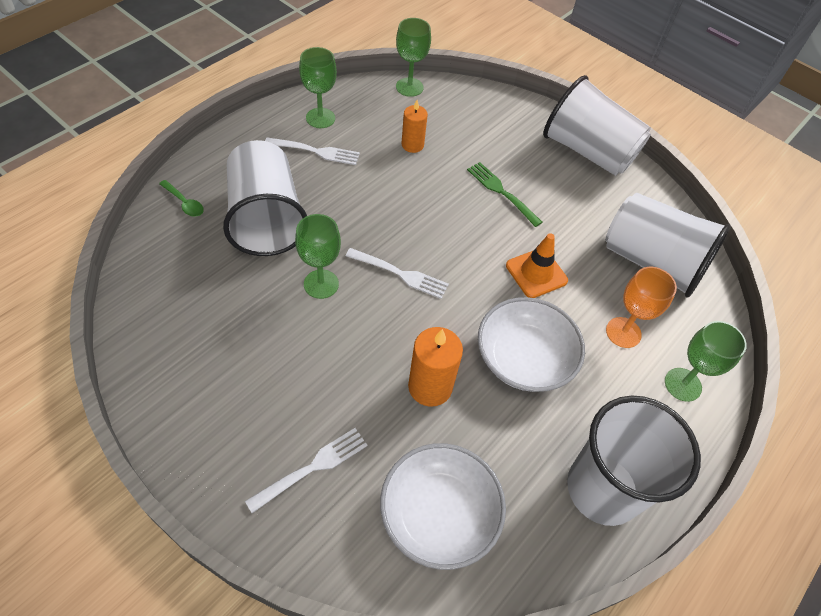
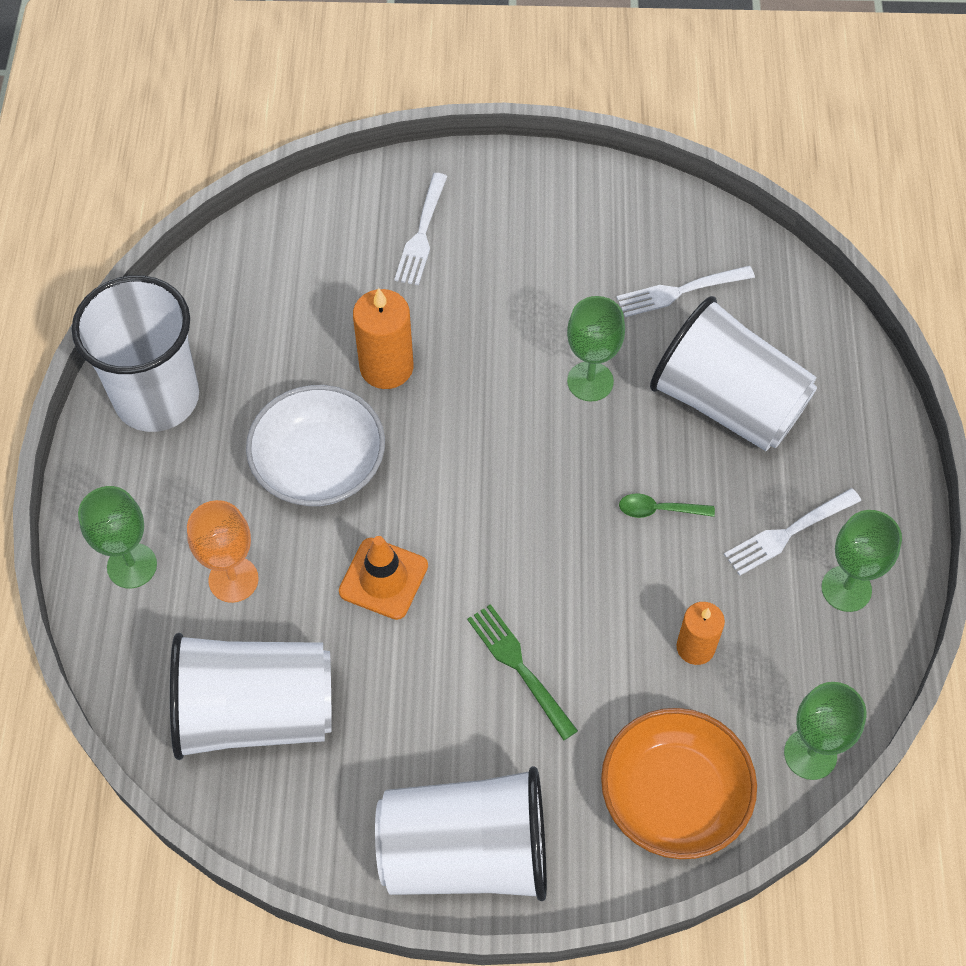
camera: 145 degrees right, 5 degrees up
(184, 203) = (825, 353): green spoon -> green spoon (659, 510)
(400, 274) = (526, 456): white fork -> white fork (680, 291)
(439, 514) = (287, 277): white bowl -> none
(480, 112) = (673, 796): none -> orange bowl
(501, 192) = (519, 667): green fork -> green fork turned 135 degrees counterclockwise

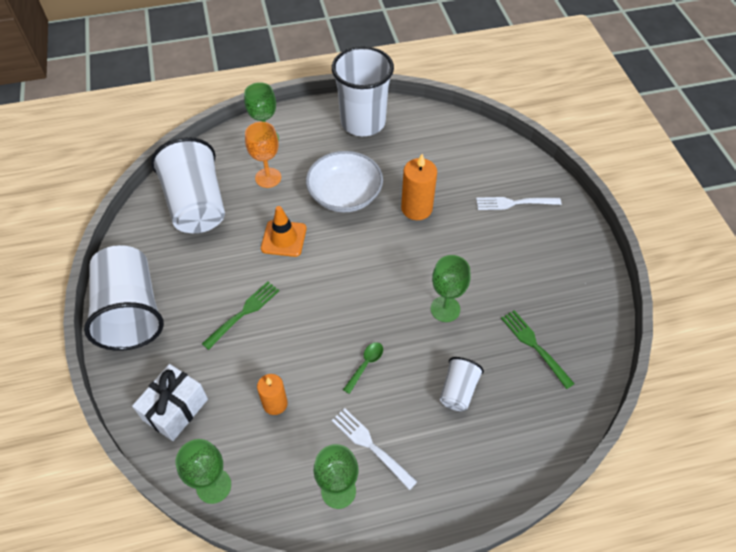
camera: 75 degrees right, 5 degrees down
(659, 510) = (365, 365): green spoon -> green spoon turned 45 degrees clockwise
(673, 796) = (175, 409): orange bowl -> white gift
(680, 291) = (534, 346): white fork -> green fork
(727, 403) = (458, 390): white cup -> white cup, size x0.48

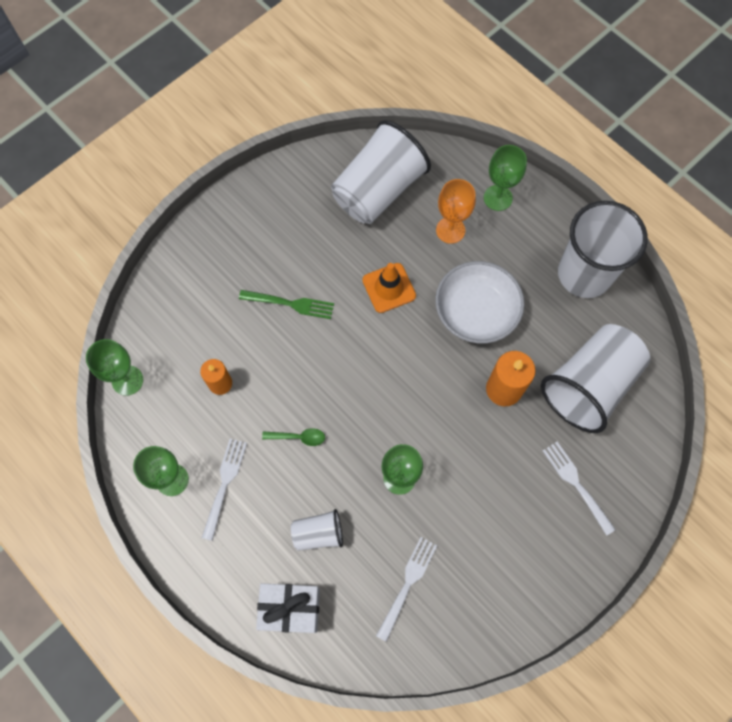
camera: 60 degrees right, 15 degrees up
(131, 312) = (239, 215): white cup -> white cup (589, 385)
(175, 409) = (173, 309): white gift -> white gift (290, 608)
(534, 346) = (407, 584): green fork -> white fork

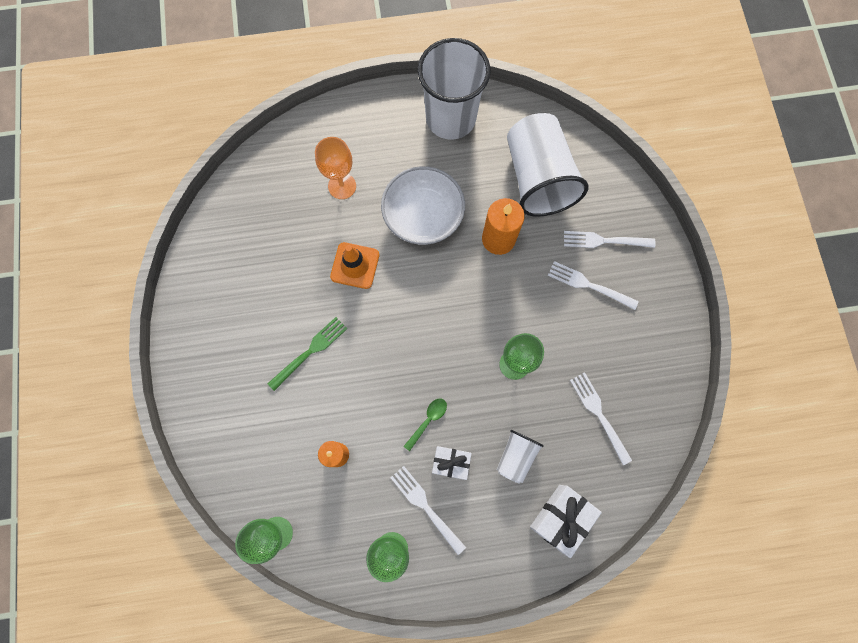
camera: 55 degrees left, 5 degrees up
(275, 480) = (451, 463): none -> white gift
(378, 190) = (265, 215): white cup -> none
(498, 198) = (342, 133): green goblet -> none
(522, 497) = (588, 285): none -> white fork

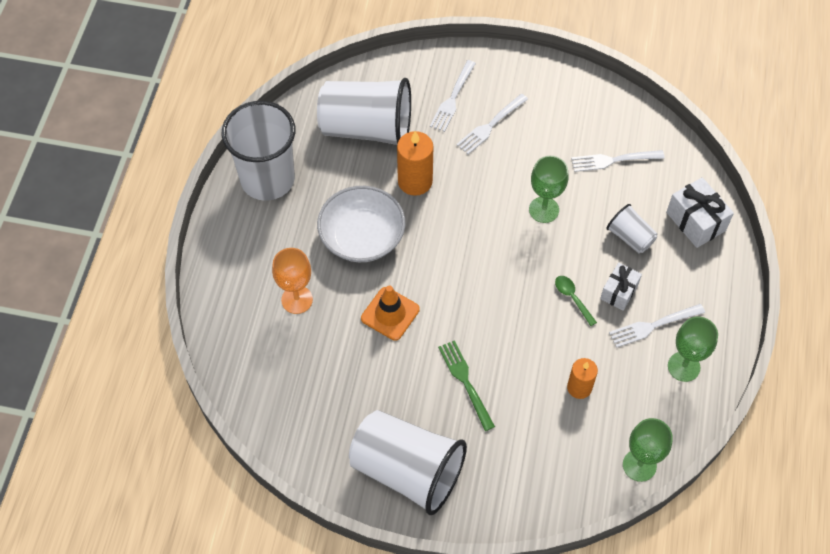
camera: 70 degrees left, 15 degrees down
(213, 331) = (407, 470): none -> white cup

